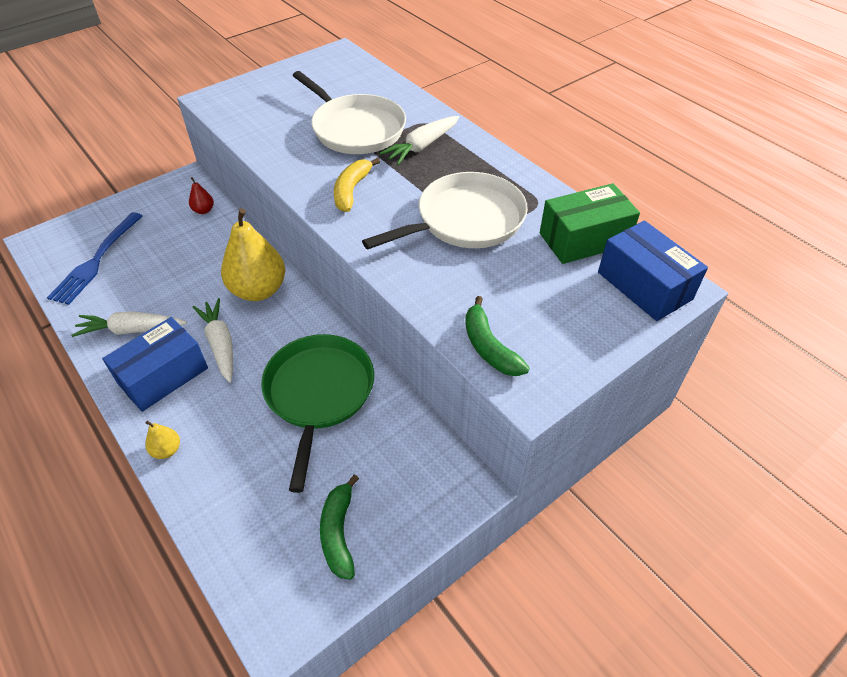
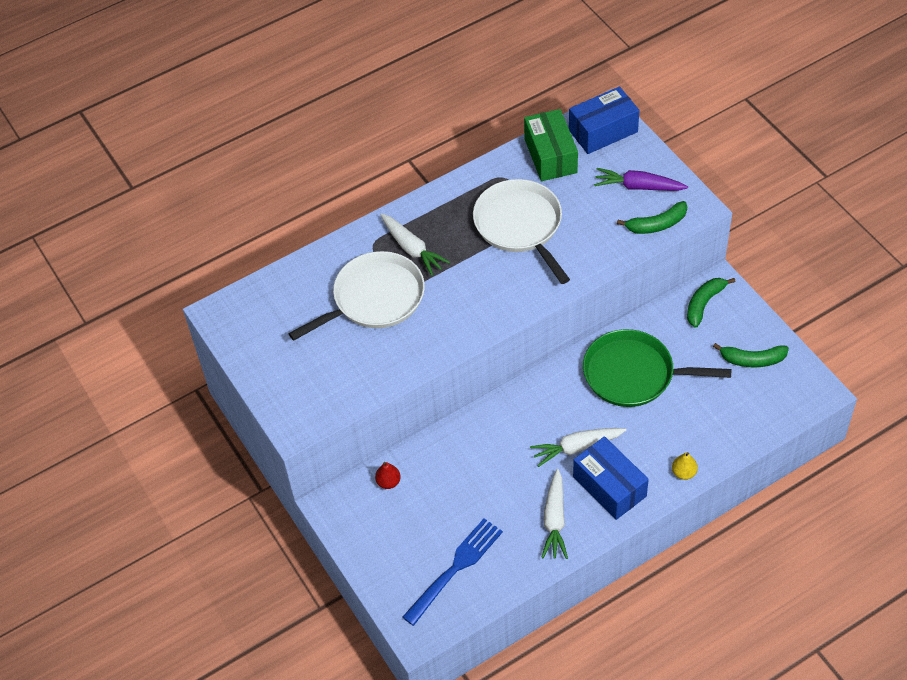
camera: 80 degrees left, 5 degrees up
(97, 260) = (455, 569): blue fork -> blue fork turned 75 degrees counterclockwise
(258, 290) = (513, 424): yellow pear -> none
(351, 190) = (472, 302): yellow banana -> none
(433, 469) = (704, 304): none -> green banana
(554, 326) = (639, 187): none -> purple carrot

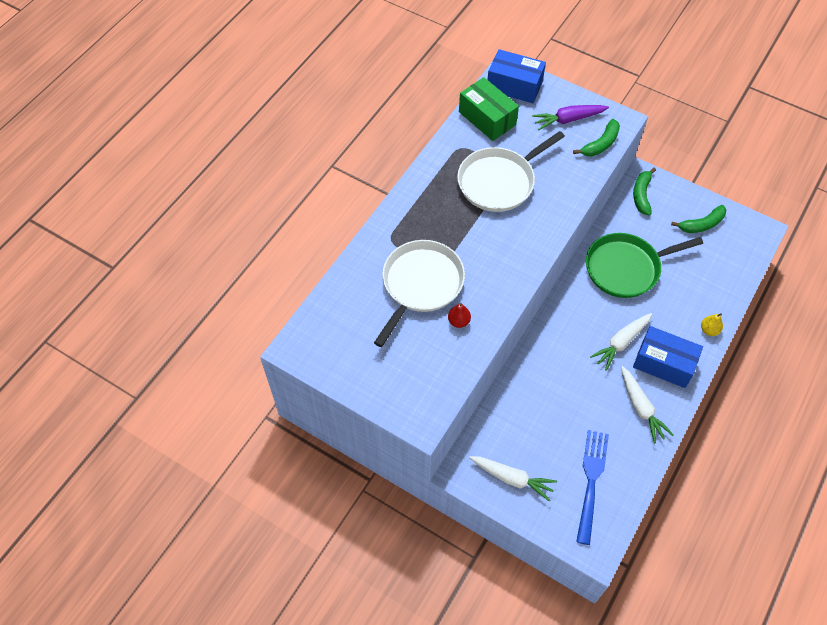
camera: 30 degrees left, 5 degrees up
(388, 482) = (495, 432): red pear -> red pear (458, 321)
(412, 248) = (425, 231): white carrot -> white carrot (511, 478)
(520, 226) = (499, 182): white pan -> white pan turned 75 degrees counterclockwise
(603, 131) = (514, 86): blue box -> blue box turned 75 degrees clockwise

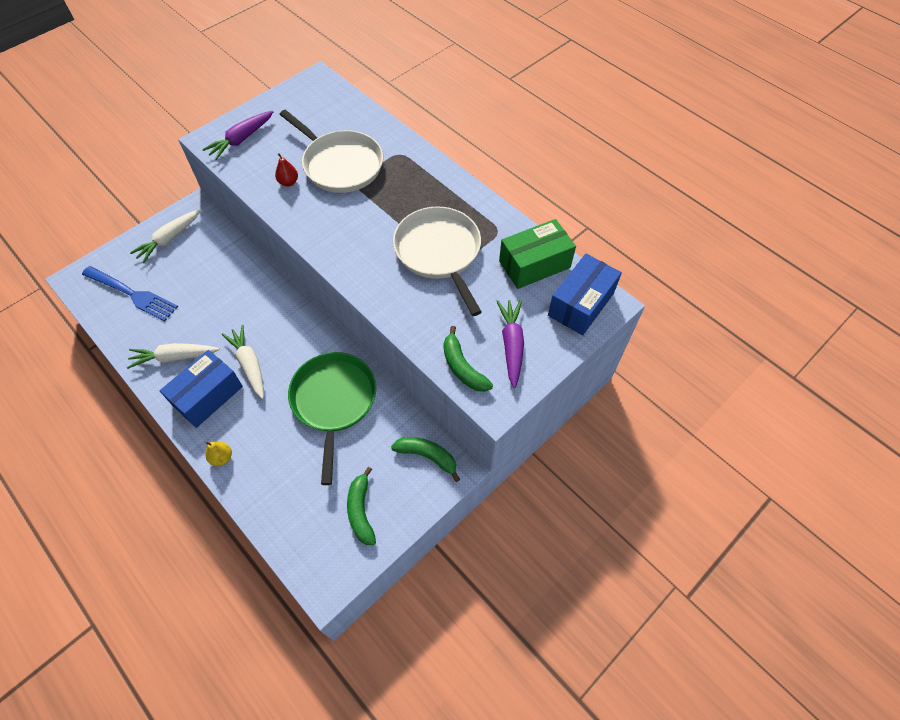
camera: 105 degrees right, 0 degrees up
(412, 388) = (241, 139): none -> purple carrot

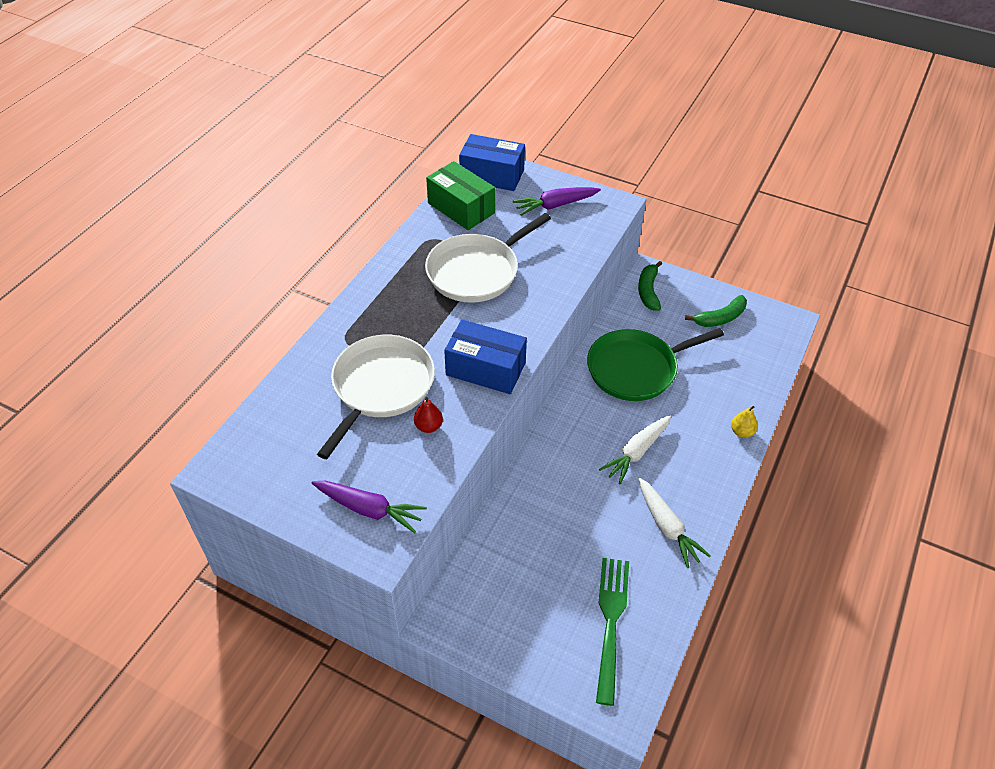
camera: 110 degrees left, 10 degrees down
(131, 294) = (611, 623): blue fork -> green fork
(169, 239) = (507, 625): white carrot -> none
(207, 396) = (690, 473): blue box -> blue box (485, 369)
(462, 367) = (594, 228): green banana -> none

